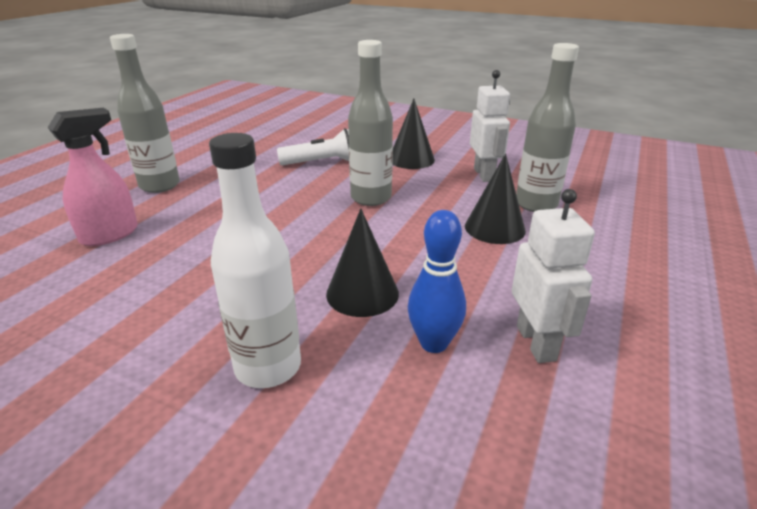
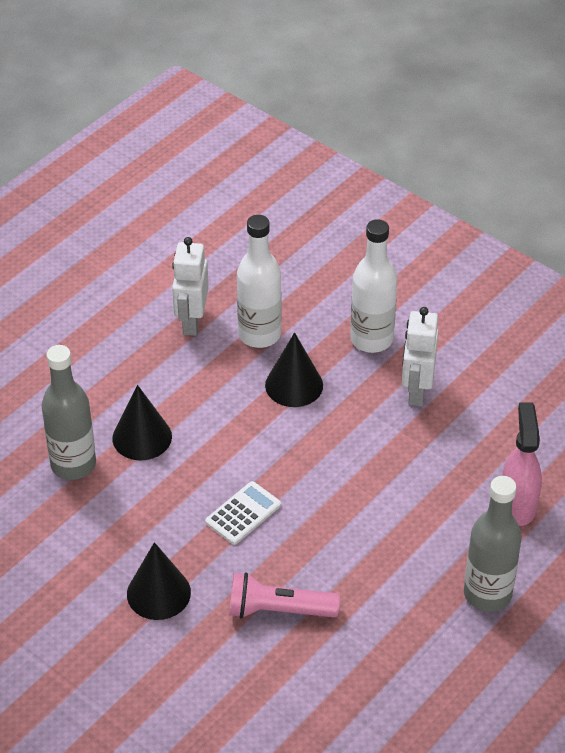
camera: 165 degrees left, 15 degrees up
(110, 234) = (517, 504): pink spray bottle -> pink spray bottle turned 120 degrees clockwise
(323, 162) = (278, 610): white flashlight -> pink flashlight
(371, 198) = (243, 513): grey bottle -> white calculator
(433, 343) = (259, 334): blue bowling pin -> white bottle
(484, 175) = (88, 534): white robot -> white robot (416, 391)

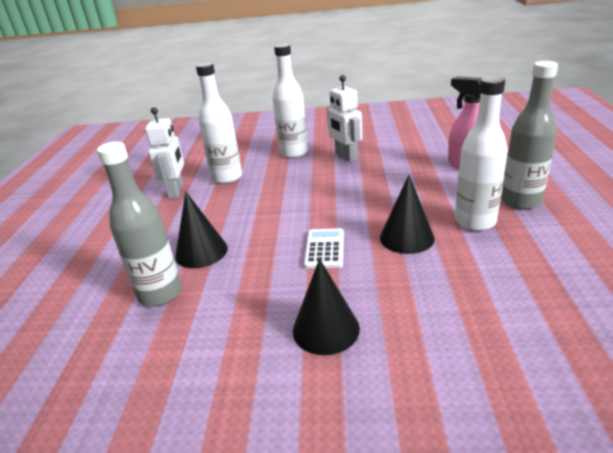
camera: 35 degrees left, 15 degrees down
(191, 322) = (176, 191): white robot -> white robot turned 150 degrees counterclockwise
(278, 610) = (425, 282): pink flashlight -> none
(294, 385) = (275, 184): black cone -> black cone (406, 237)
(408, 583) = (475, 222): none -> white bottle

